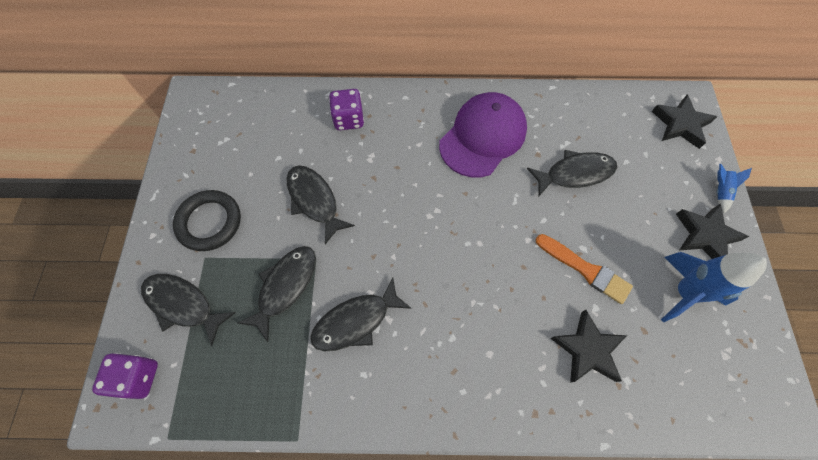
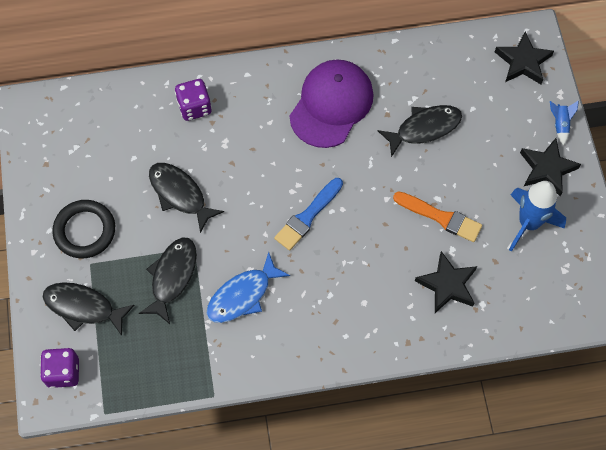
camera: 10 degrees left, 0 degrees up
(356, 321) = (243, 295): black fish -> blue fish
(441, 245) = (307, 216): none -> blue brush

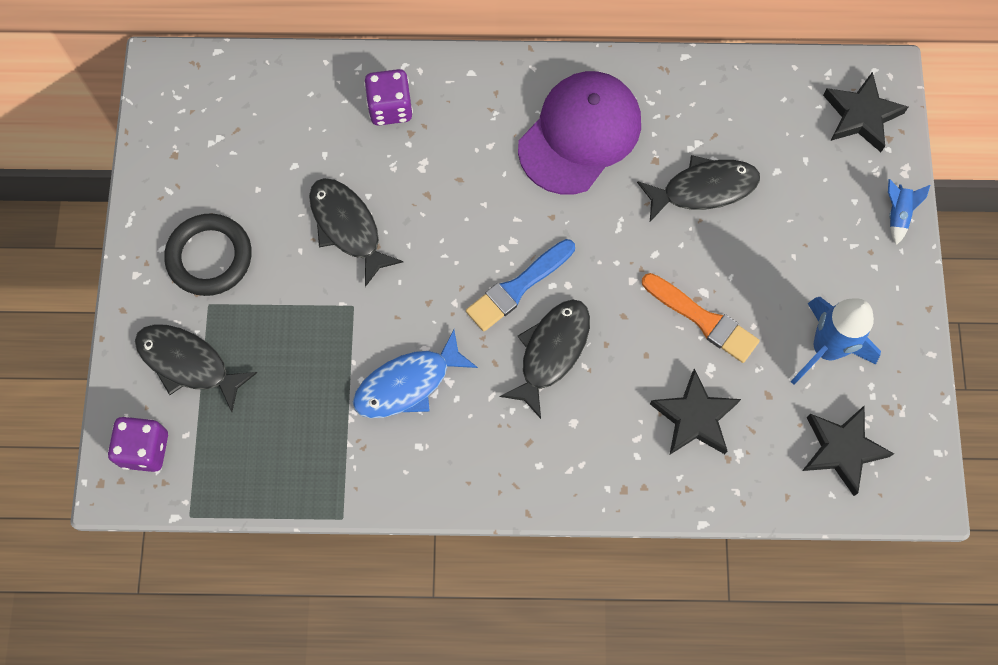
camera: 10 degrees right, 5 degrees up
(172, 277) = (316, 341): black fish -> black fish (551, 352)
(547, 169) = (866, 275): black star -> black star (842, 449)

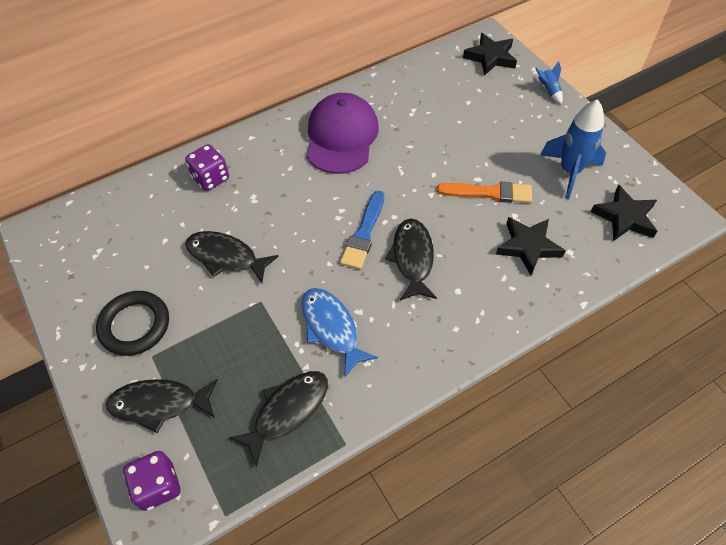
camera: 30 degrees left, 15 degrees down
(408, 384) = (331, 328): blue fish -> blue fish turned 120 degrees clockwise
(703, 189) = (435, 129): black fish -> black fish (287, 411)

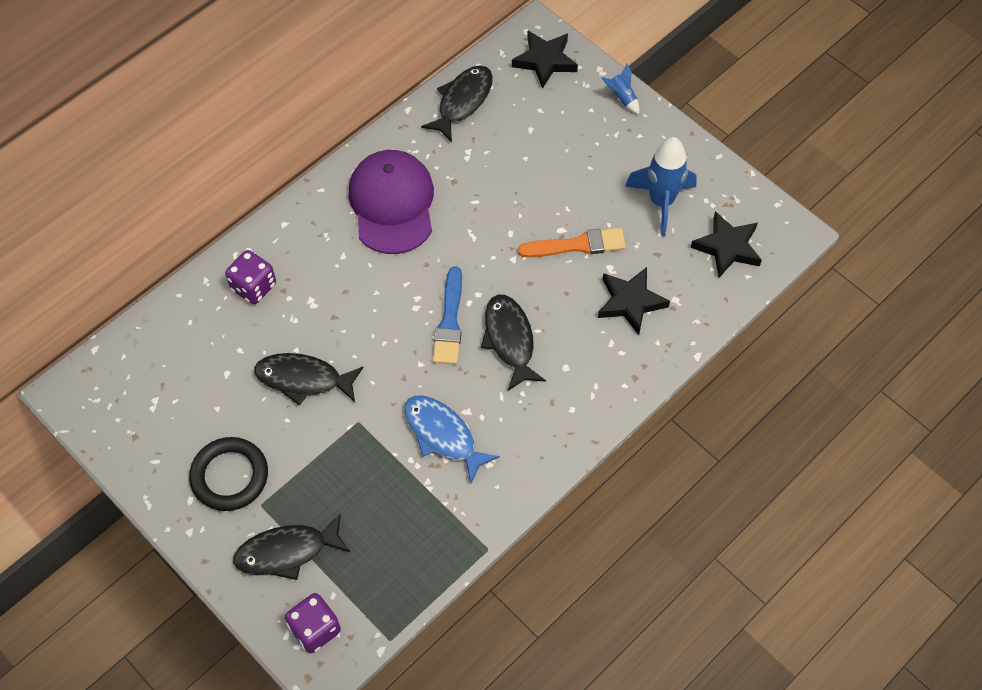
camera: 15 degrees left, 5 degrees up
(287, 411) = (421, 530): black fish -> black fish (462, 101)

